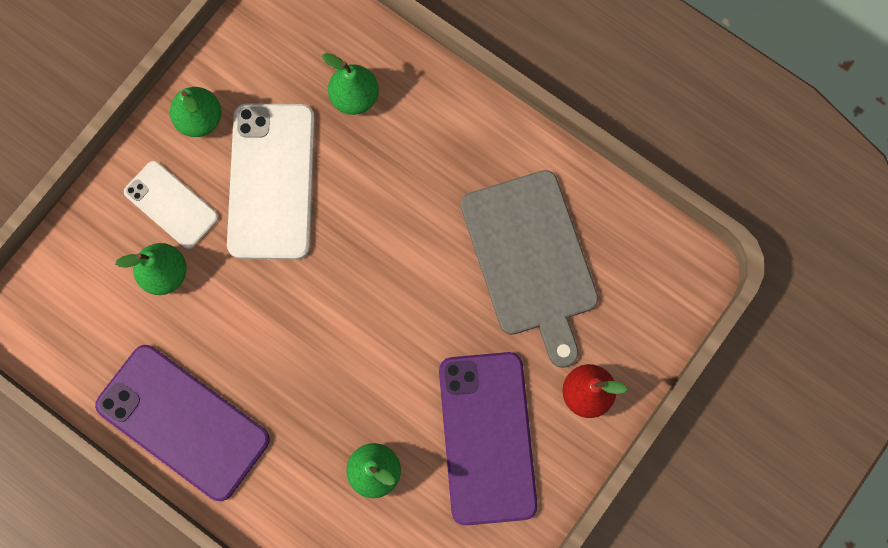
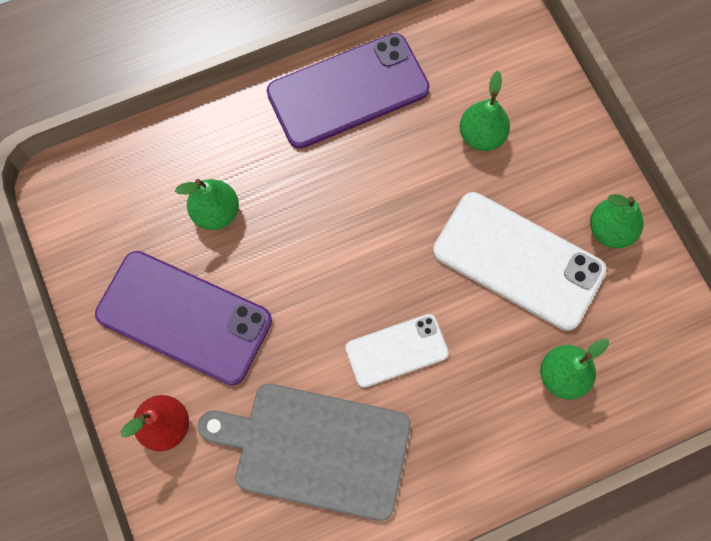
camera: 120 degrees right, 5 degrees down
(171, 205) = (541, 169): white phone -> white phone (396, 350)

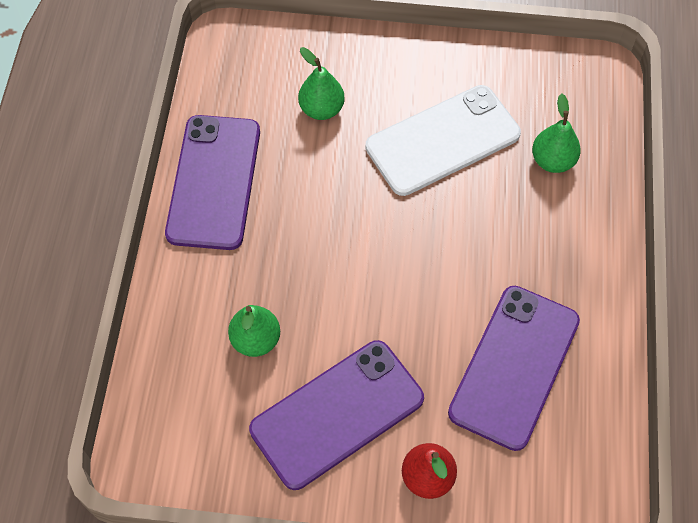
camera: 60 degrees left, 10 degrees down
(315, 449) = (514, 366): grey cutting board -> purple phone
(396, 350) = (465, 263): white phone -> none
(610, 230) = (456, 68): green pear -> none

